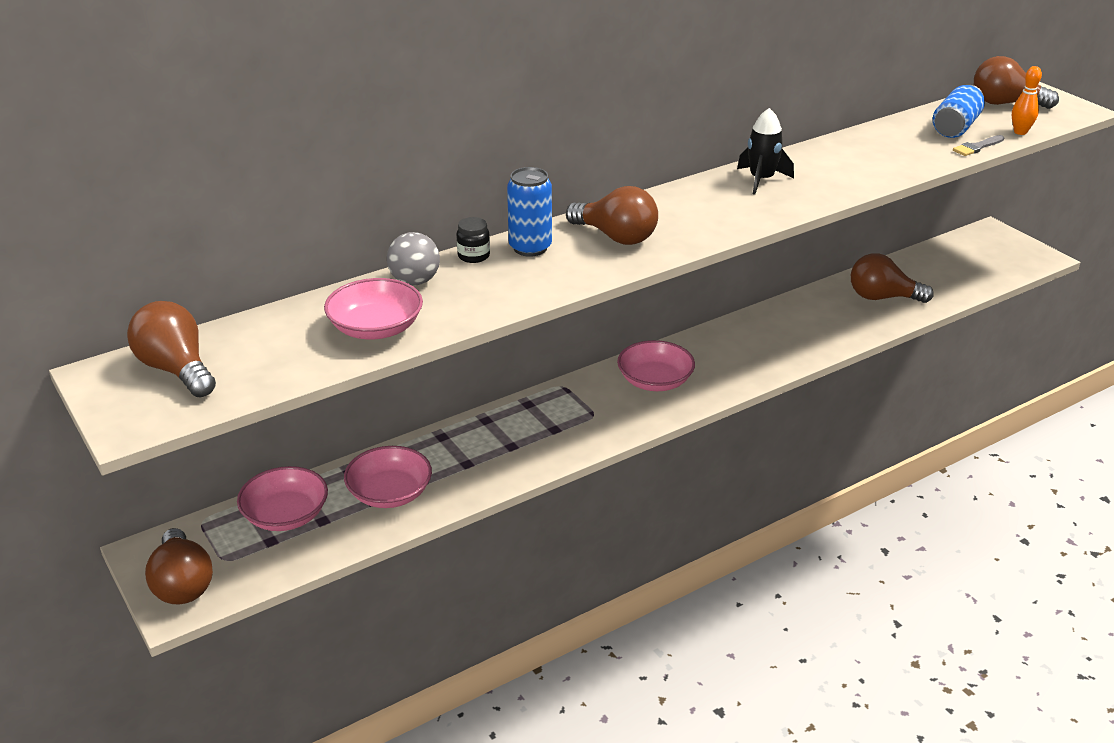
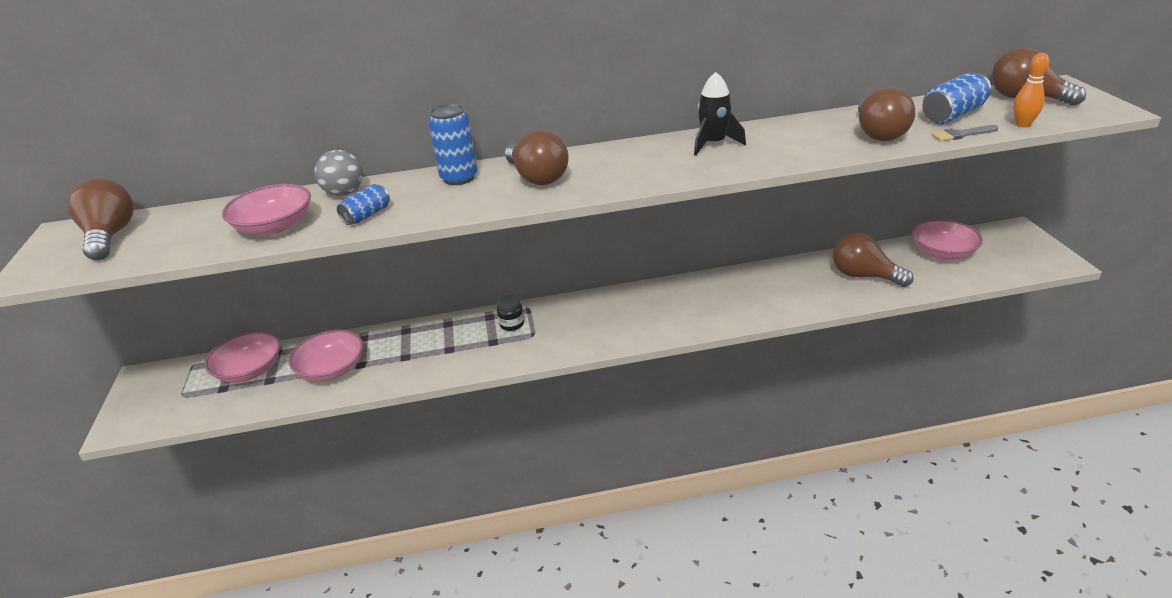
camera: 25 degrees right, 0 degrees up
(182, 584) = (141, 408): brown light bulb -> brown light bulb (879, 134)
(472, 302) = (367, 215): none -> blue can
(473, 256) = (409, 179): black jar -> black jar (512, 324)
(655, 381) = (604, 316): pink bowl -> pink bowl (942, 252)

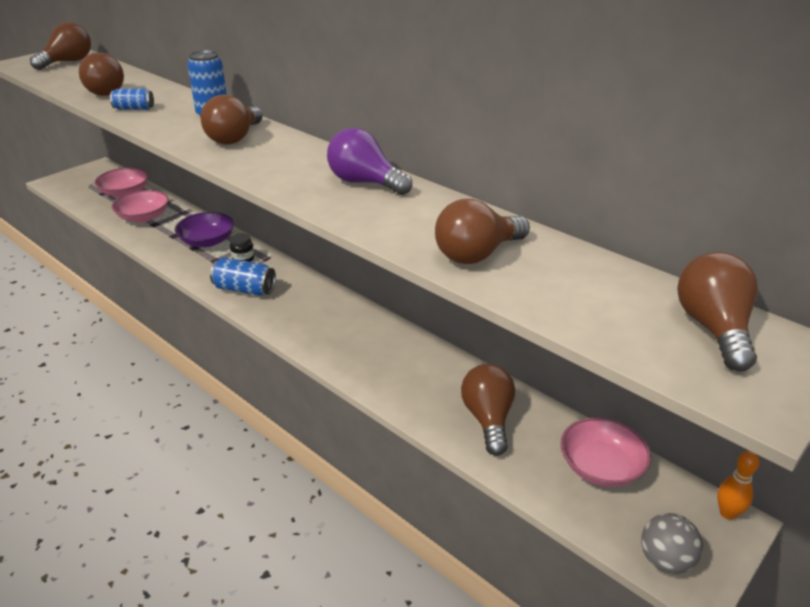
camera: 50 degrees right, 0 degrees up
(274, 226) = (103, 91): pink bowl -> brown light bulb
(344, 193) = (163, 93): grey ball -> grey ball (665, 560)
(447, 337) = (207, 241): none -> purple bowl
(714, 144) = (365, 183): black rocket -> purple light bulb
(952, 115) = (586, 287): blue can -> blue can (244, 289)
(961, 134) = (530, 303): grey brush -> none
(1022, 124) = (613, 340): orange bowling pin -> orange bowling pin (727, 513)

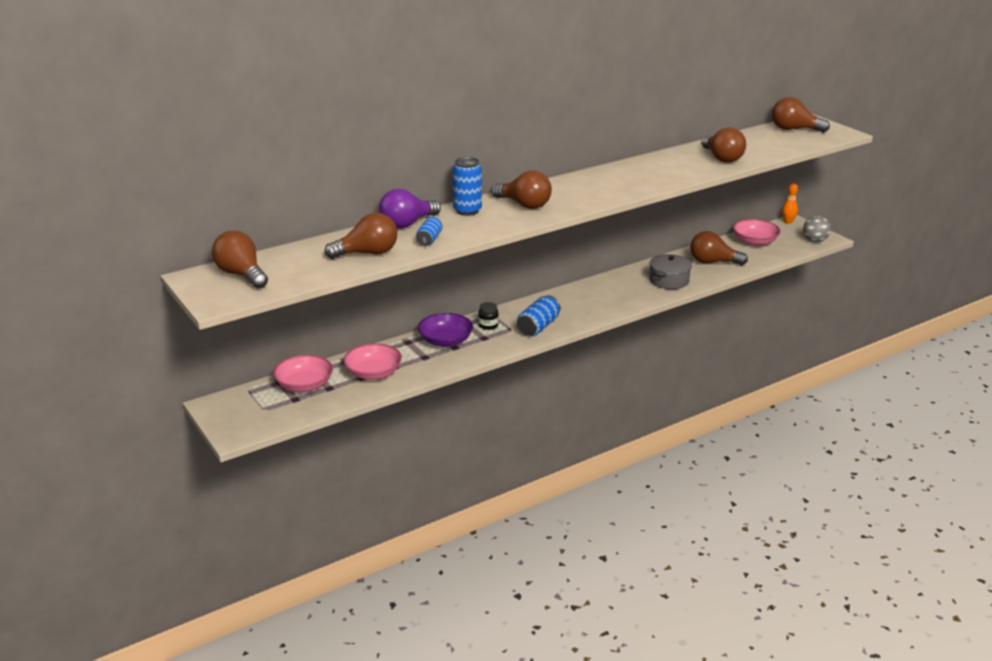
camera: 75 degrees left, 5 degrees down
(365, 183) = (623, 173): purple light bulb -> purple light bulb (407, 224)
(403, 378) = (669, 280): none -> grey pot

